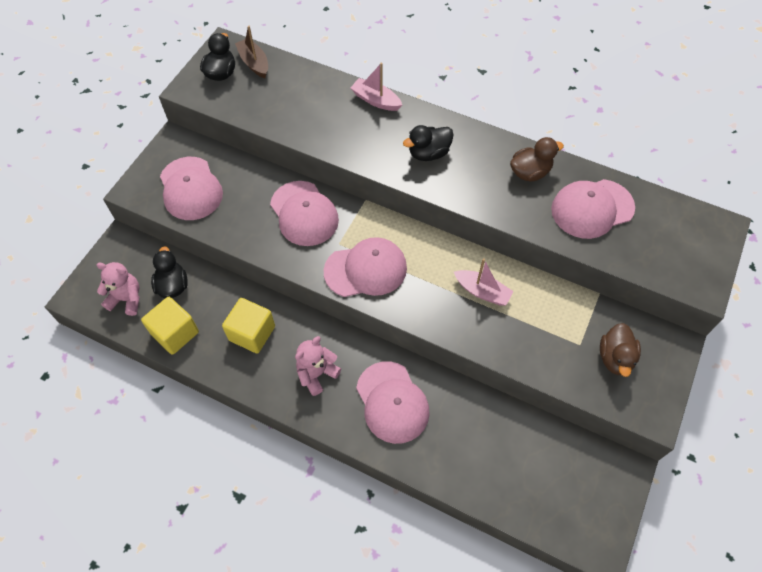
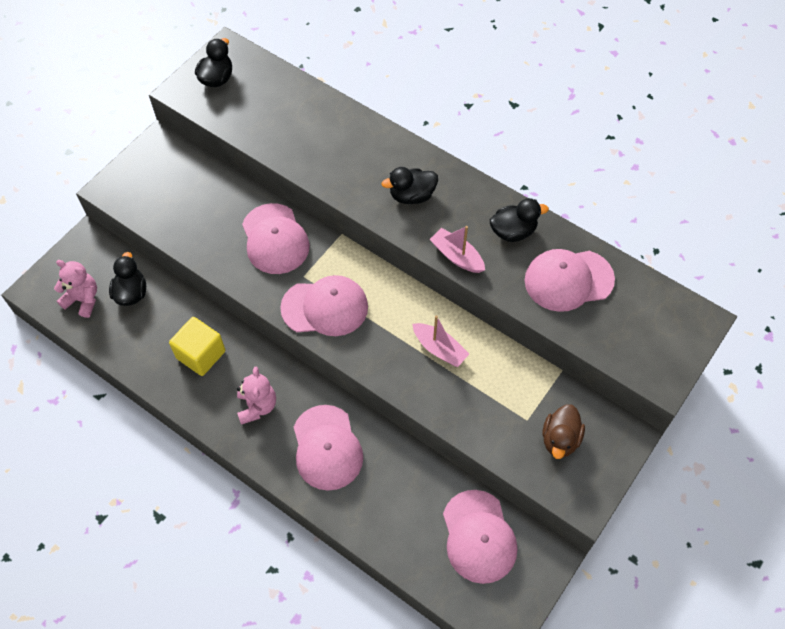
camera: 10 degrees right, 0 degrees up
(175, 333) = (124, 342): yellow cube -> none
(190, 188) = (165, 196): pink cap -> pink cap (479, 536)
(254, 63) = (253, 72): brown boat -> none
(317, 374) = (257, 406): pink teddy bear -> pink teddy bear turned 120 degrees clockwise
(376, 100) = (370, 130): pink boat -> pink boat (457, 256)
(530, 172) = (513, 231): brown duck -> black duck

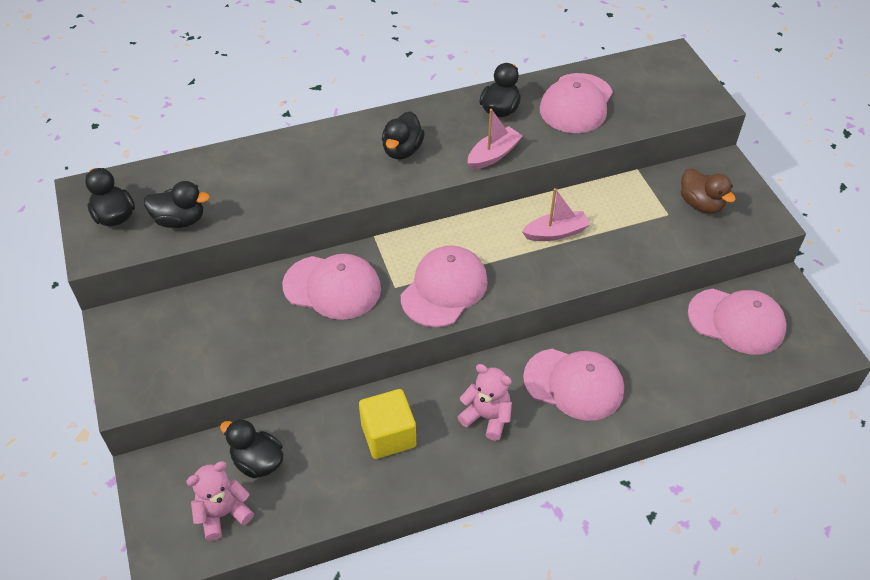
camera: 55 degrees left, 10 degrees down
(240, 114) = (180, 220): none -> black duck
(457, 256) = (493, 155): pink boat -> pink boat turned 150 degrees clockwise

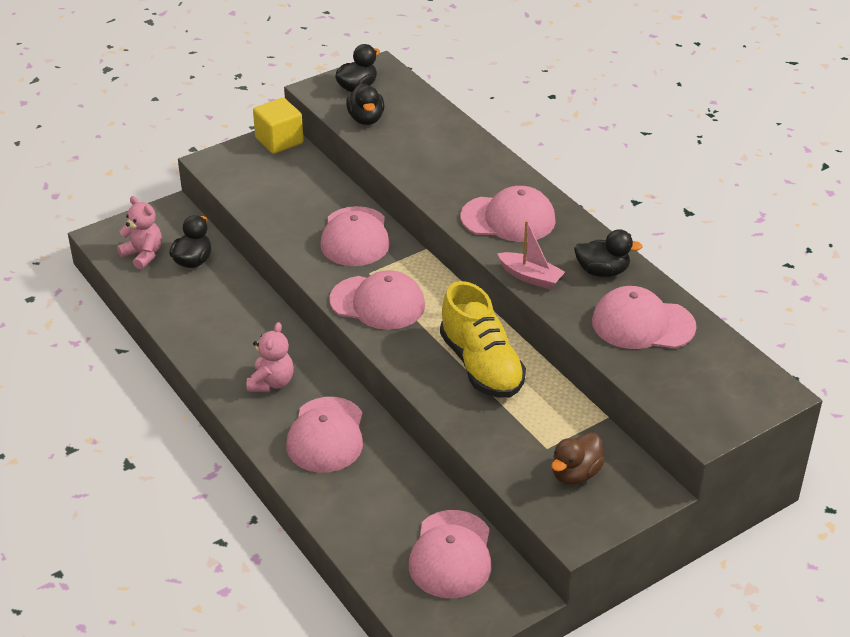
camera: 75 degrees right, 10 degrees down
(388, 435) = (236, 326): yellow cube -> yellow cube (279, 141)
(402, 150) = (508, 219): black duck -> pink cap
(556, 233) = (481, 365): pink boat -> yellow shoe

